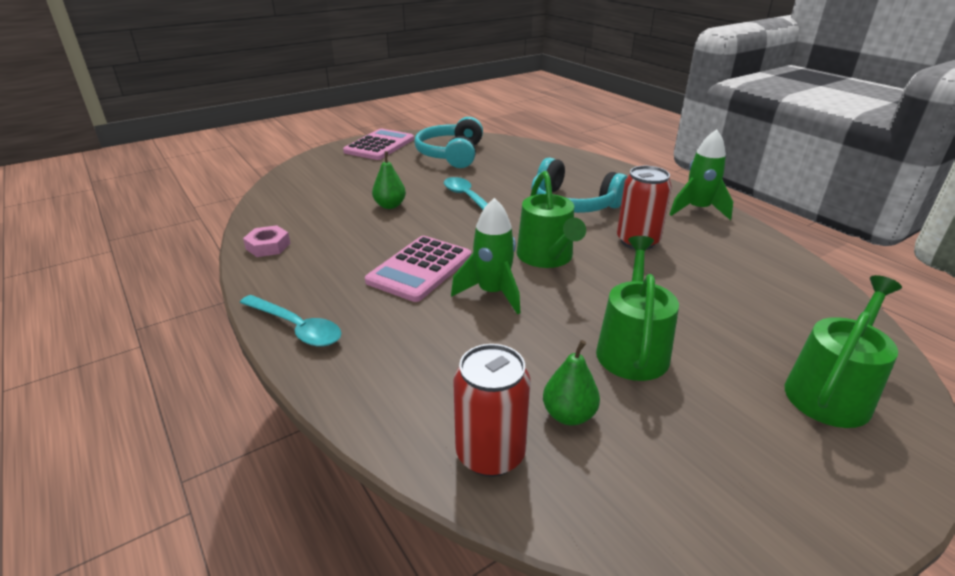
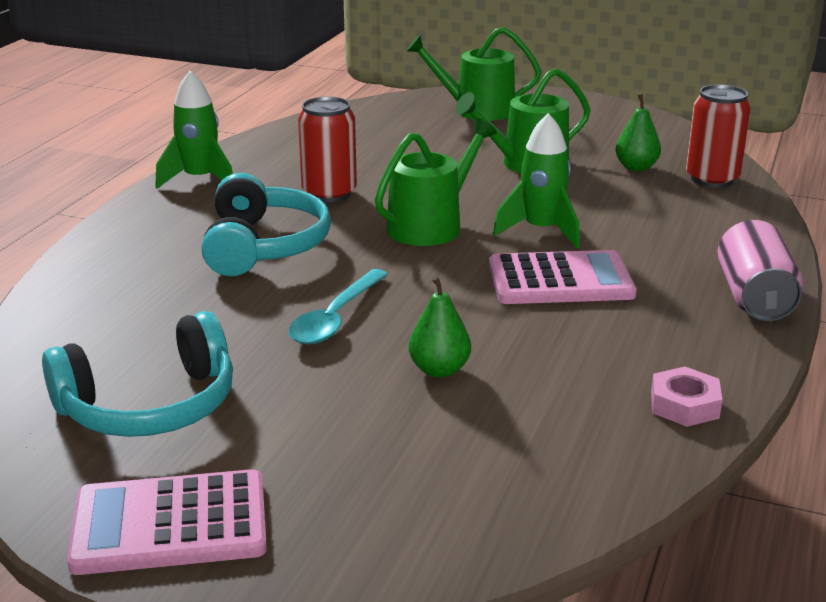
camera: 125 degrees left, 5 degrees down
(296, 327) = (754, 297): turquoise spoon -> pink can

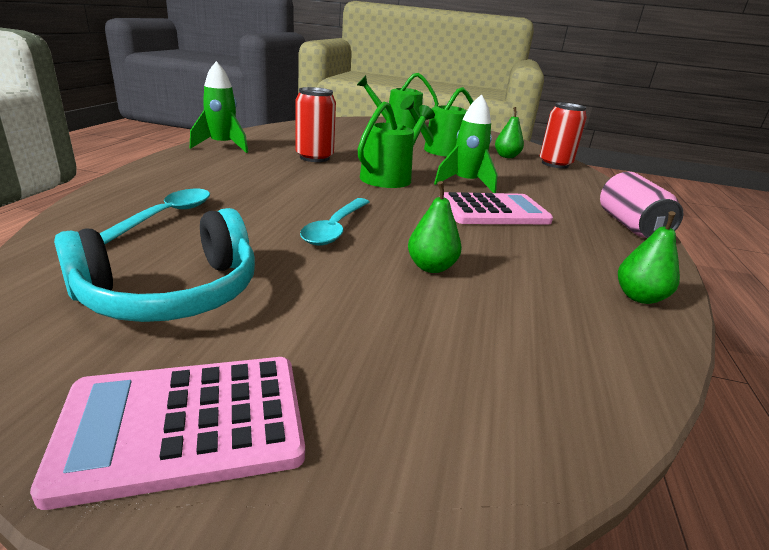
camera: 10 degrees left, 0 degrees up
(133, 309) = (164, 217): none -> turquoise spoon
(264, 246) = (272, 182): turquoise headphones -> none
(684, 405) = (639, 297): pink nut -> green pear

